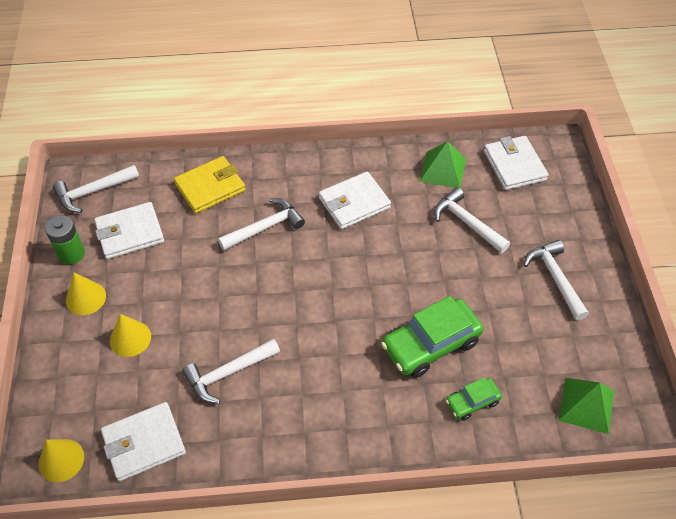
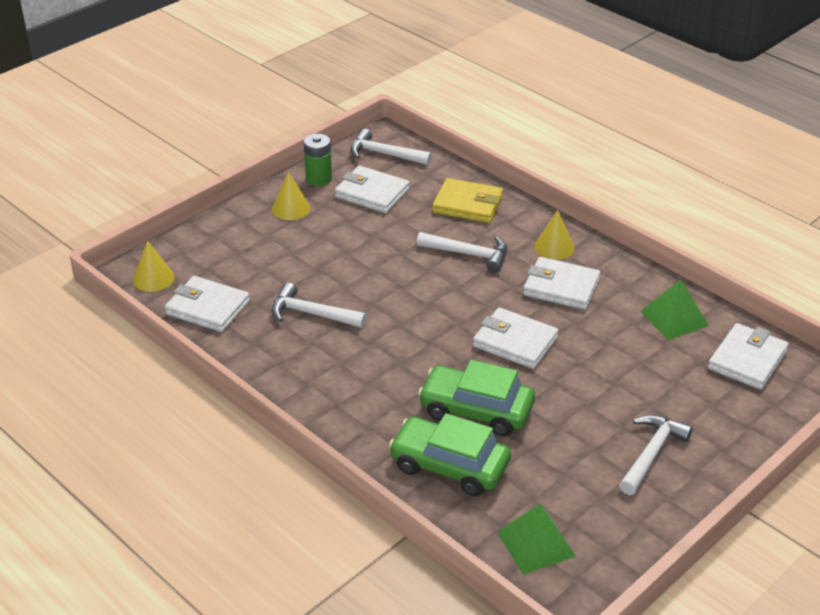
camera: 50 degrees right, 15 degrees down
(130, 338) = (283, 249): yellow cone -> yellow cone (554, 247)
(383, 270) = (515, 342): none -> white wallet
(467, 223) = (635, 364): white hammer -> none
(472, 402) = (449, 466): green car -> green car, size x1.91

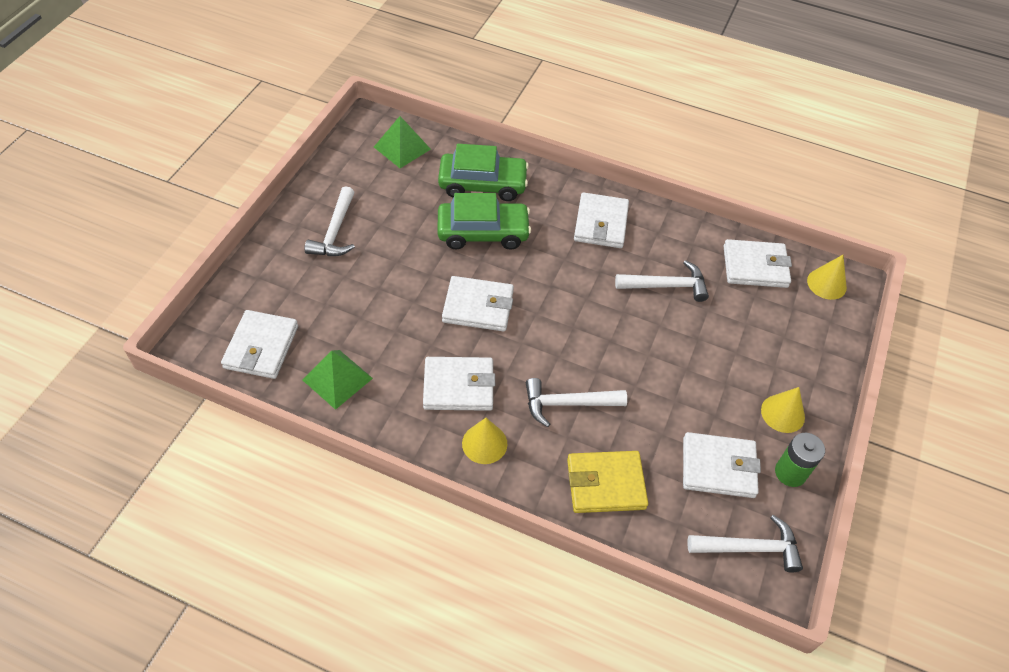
camera: 155 degrees right, 15 degrees up
(336, 386) = (601, 223): none -> white wallet

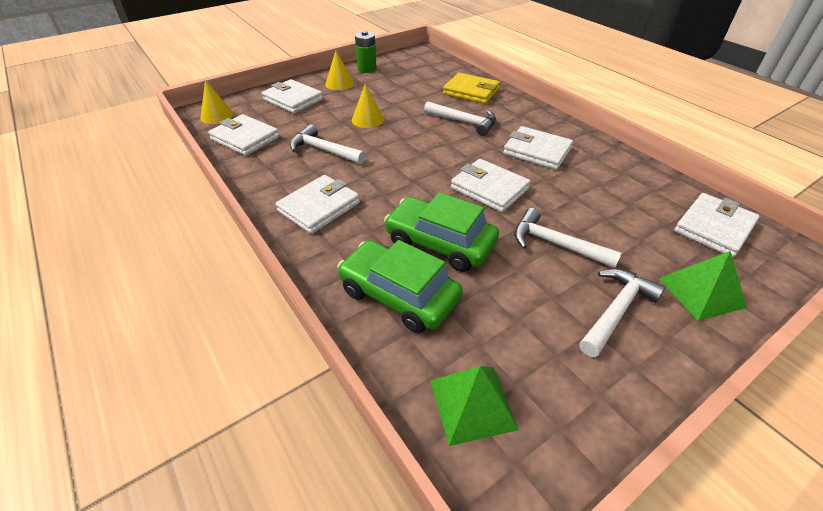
camera: 145 degrees left, 10 degrees down
(337, 379) = (638, 184): green pyramid -> green pyramid (701, 292)
(484, 443) = (534, 123): yellow cone -> yellow cone (367, 119)
(718, 467) = (401, 80): white wallet -> white wallet (293, 99)
(749, 548) = (419, 60): white hammer -> white hammer (556, 244)

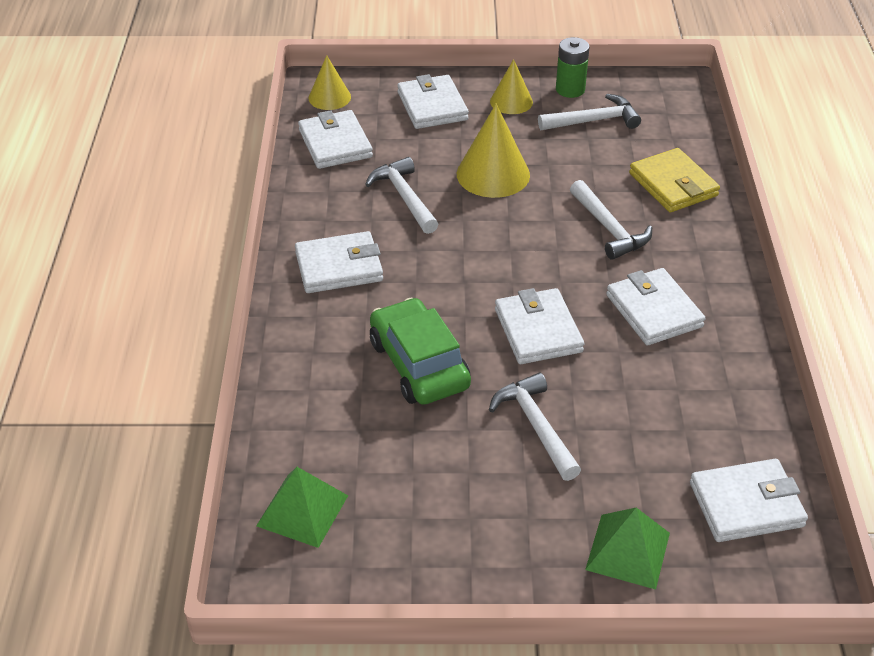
camera: 35 degrees right, 0 degrees up
(367, 119) = (493, 174): yellow cone -> yellow cone, size x1.60
(399, 295) = (330, 393): green car -> none
(616, 311) = (515, 516): white hammer -> white hammer (593, 121)

